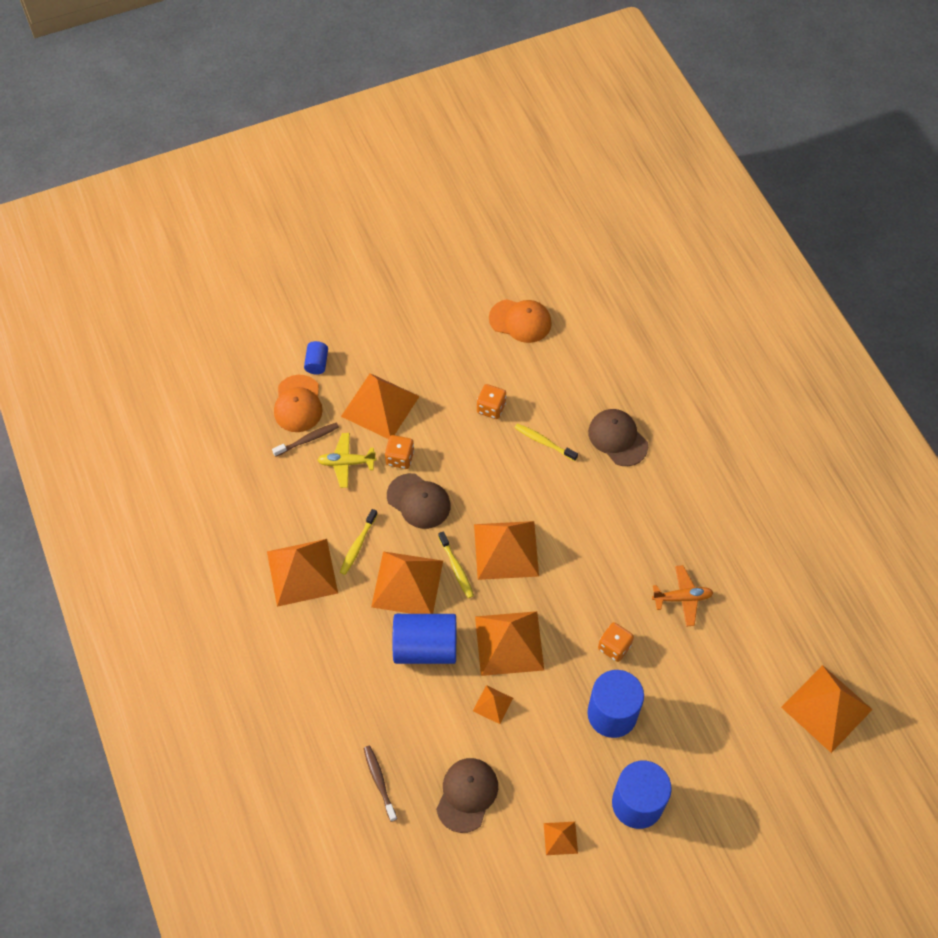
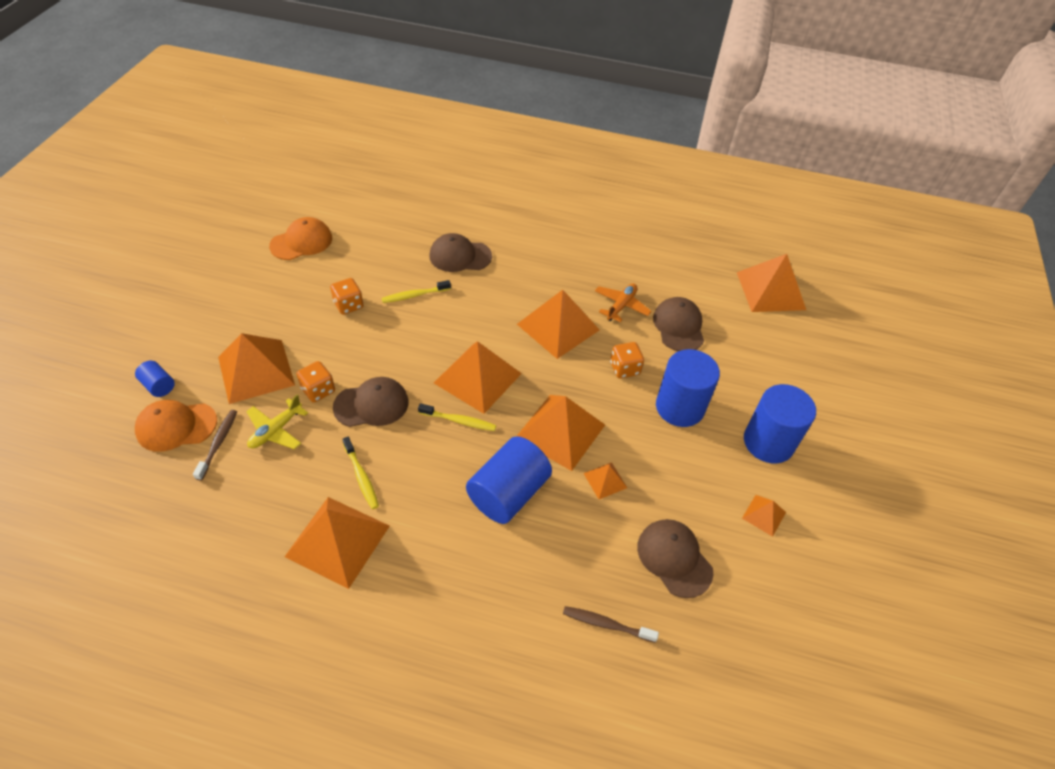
camera: 55 degrees left, 10 degrees down
(298, 404) = (176, 426): orange cap -> orange cap turned 135 degrees clockwise
(407, 583) = (436, 465): orange pyramid -> orange pyramid (558, 327)
(702, 658) = (678, 326): none -> brown cap

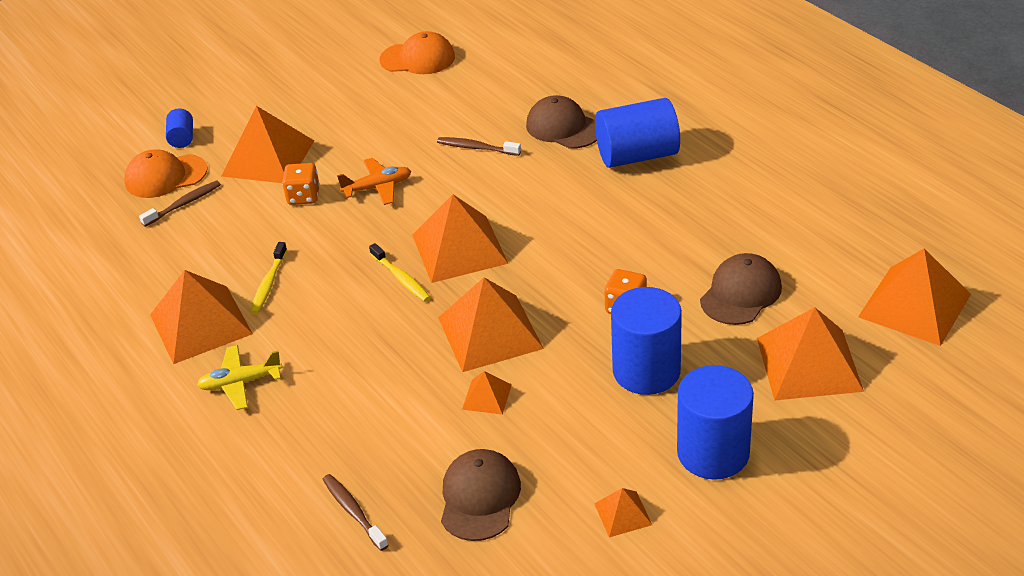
camera: 45 degrees right, 10 degrees down
(176, 426) = (165, 176): orange cap -> orange cap turned 45 degrees counterclockwise
(276, 430) = (237, 214): yellow plane -> yellow plane (240, 383)
(348, 305) = (404, 133): orange dice -> none
(371, 404) = (337, 229): brown cap -> none
(414, 295) = (477, 148): yellow toothbrush -> brown toothbrush
(508, 493) = (381, 360): blue cylinder -> blue cylinder (637, 155)
(558, 327) = (596, 236): orange pyramid -> orange pyramid (808, 364)
(621, 306) = (693, 245): orange plane -> orange plane (377, 187)

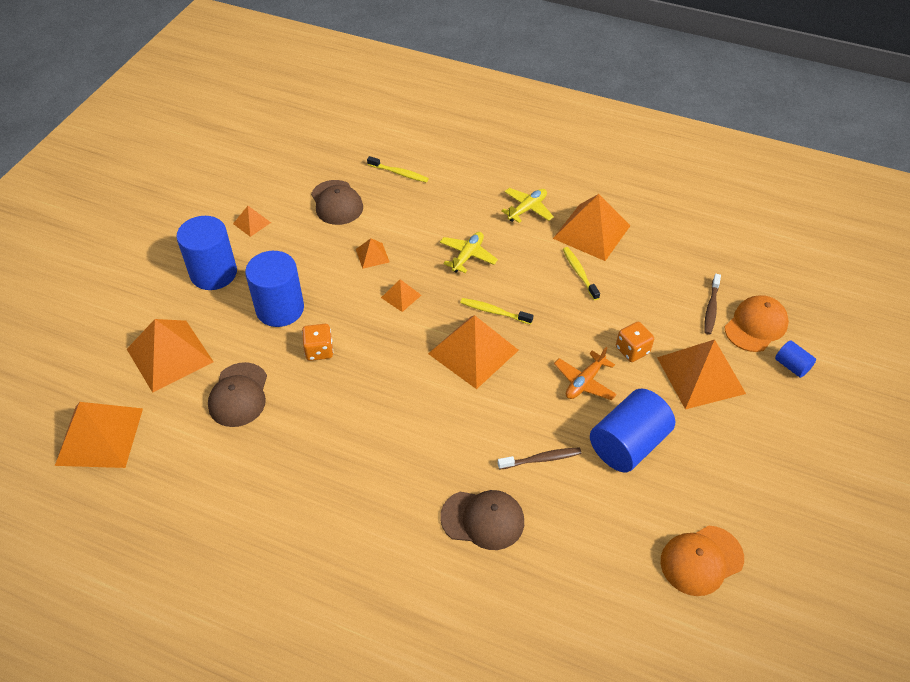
camera: 145 degrees right, 10 degrees up
(353, 512) = (399, 173): brown toothbrush -> yellow toothbrush
(371, 351) = (467, 256): none -> yellow plane
(490, 332) = (401, 296): orange pyramid -> orange pyramid, size x0.47
(637, 155) = (393, 511): blue cylinder -> blue cylinder (628, 444)

